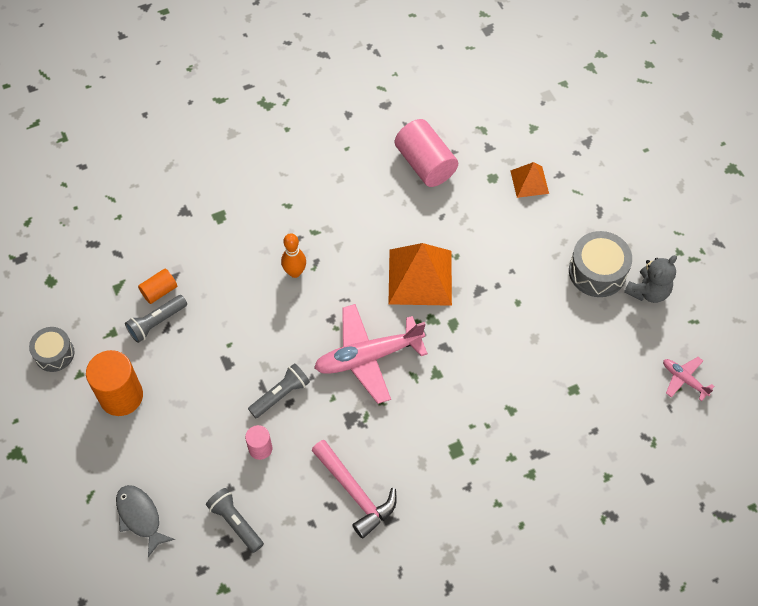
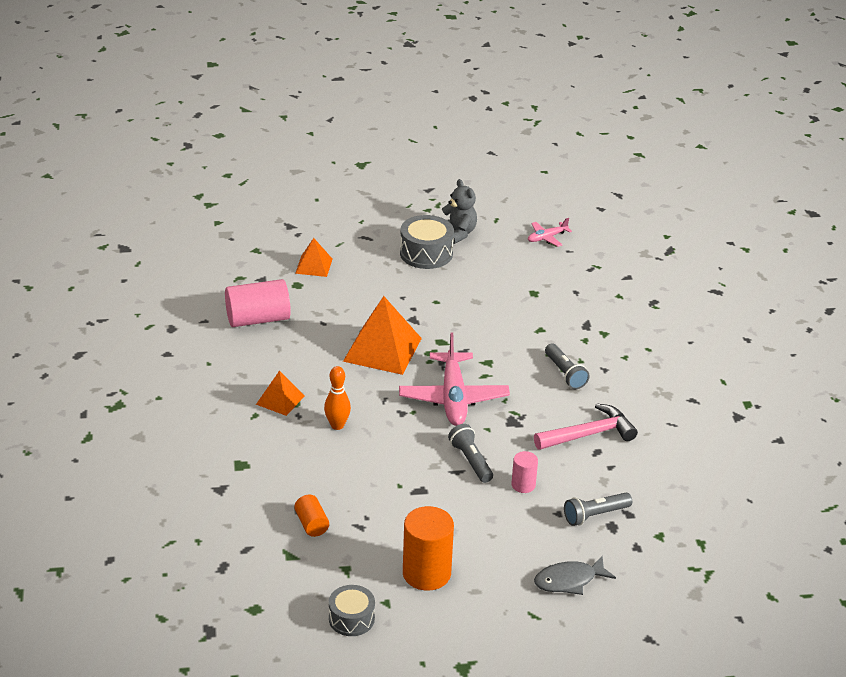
camera: 75 degrees left, 25 degrees down
(157, 322) = (349, 532): grey flashlight -> grey flashlight (565, 373)
(315, 217) = (280, 400): none -> orange pyramid

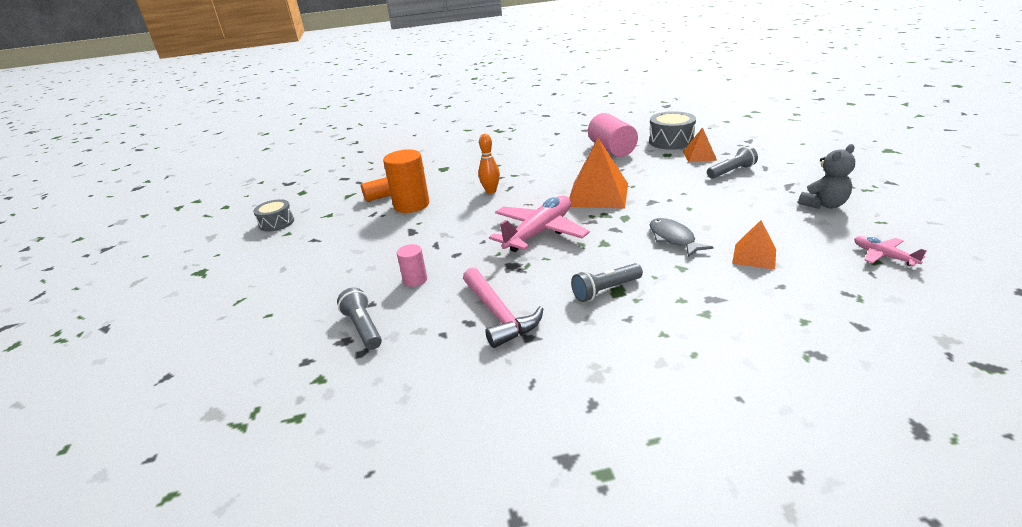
camera: 90 degrees right, 5 degrees down
(280, 400) = (517, 169): orange pyramid -> orange pyramid (754, 256)
(426, 253) = (768, 194): grey drum -> grey drum (671, 141)
(426, 573) = (312, 245): orange cylinder -> orange cylinder (411, 205)
(453, 398) = (539, 232): pink plane -> pink plane turned 135 degrees clockwise
(471, 461) = (450, 250): grey flashlight -> grey flashlight (731, 172)
(569, 581) = (273, 317): grey fish -> grey fish (673, 239)

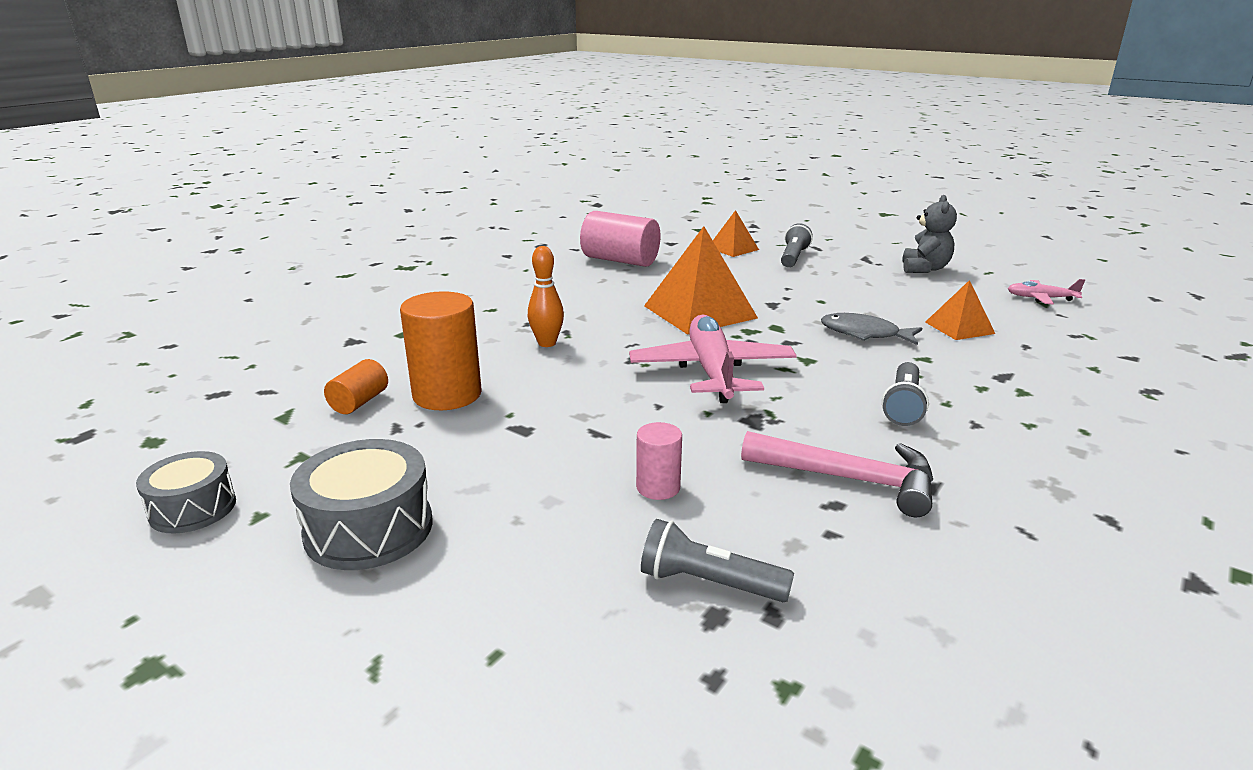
camera: 45 degrees left, 5 degrees down
(671, 141) = (674, 240): grey drum -> grey drum (369, 529)

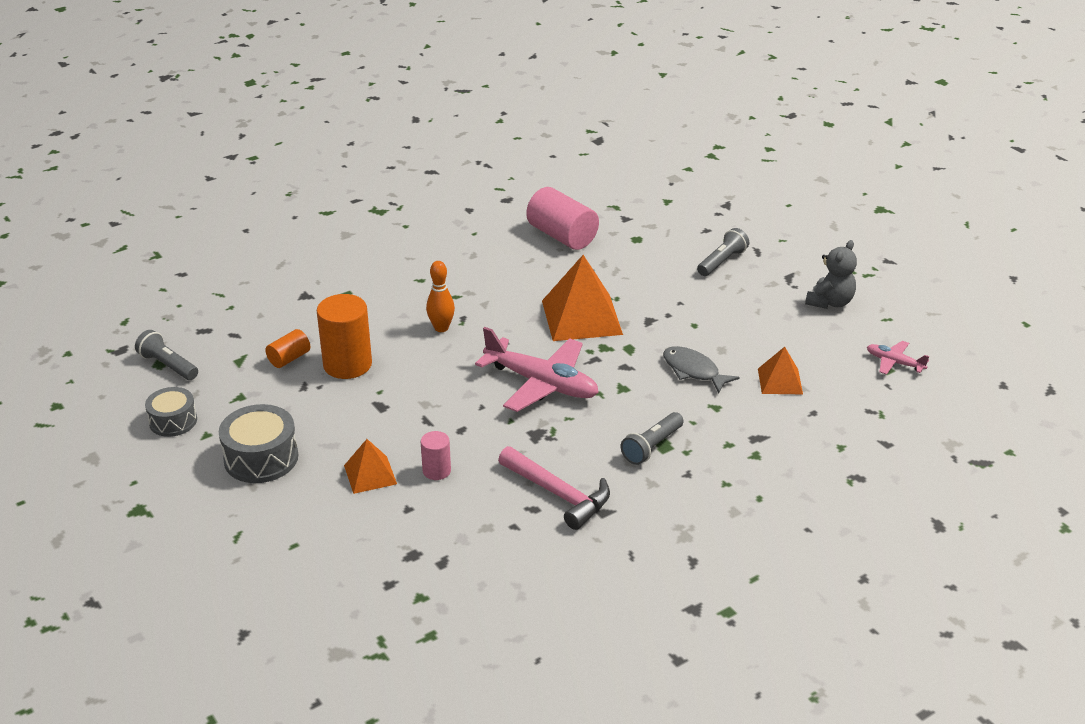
camera: 20 degrees right, 10 degrees up
(709, 583) = (422, 537): grey flashlight -> grey flashlight (168, 365)
(712, 371) = (542, 384): pink plane -> pink plane turned 105 degrees clockwise
(733, 248) = (676, 238): orange pyramid -> orange pyramid (370, 474)

